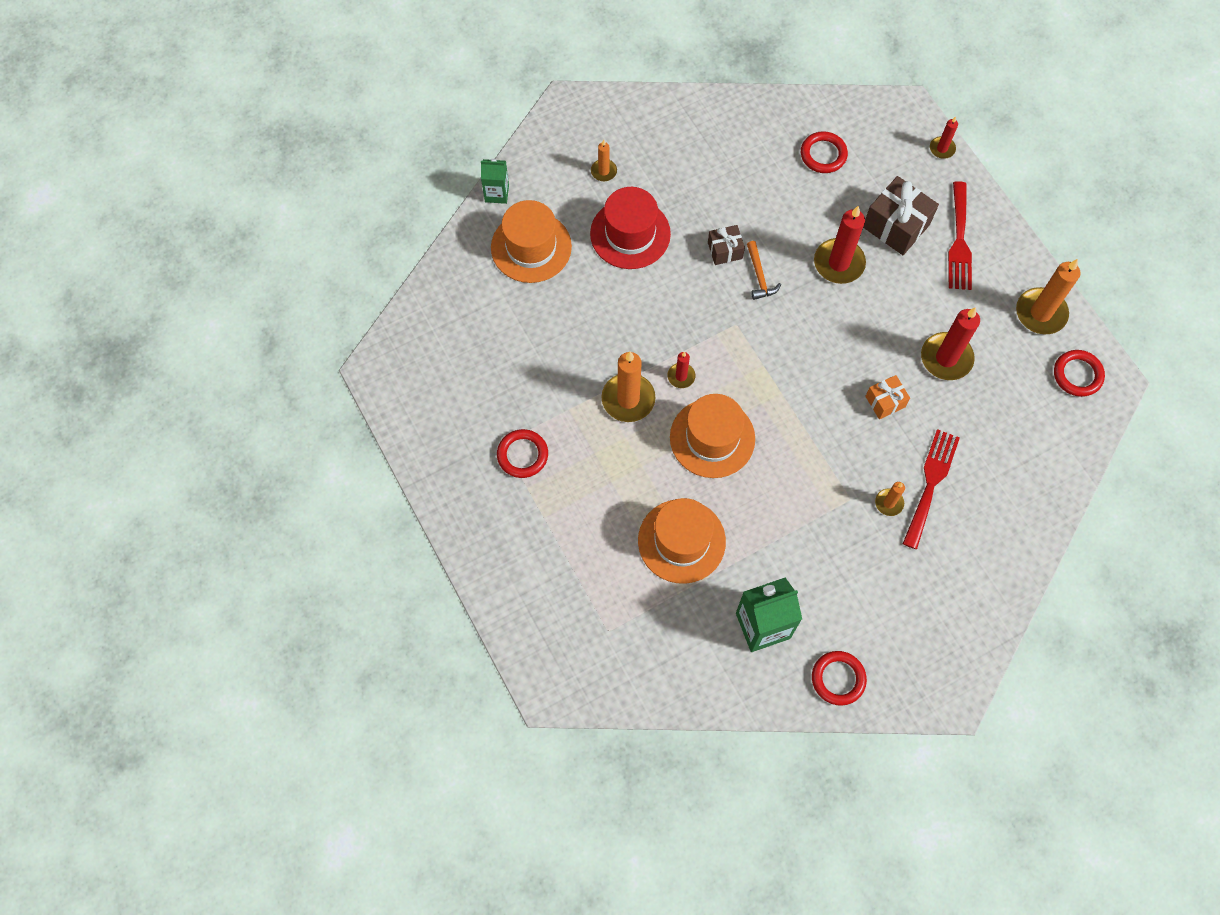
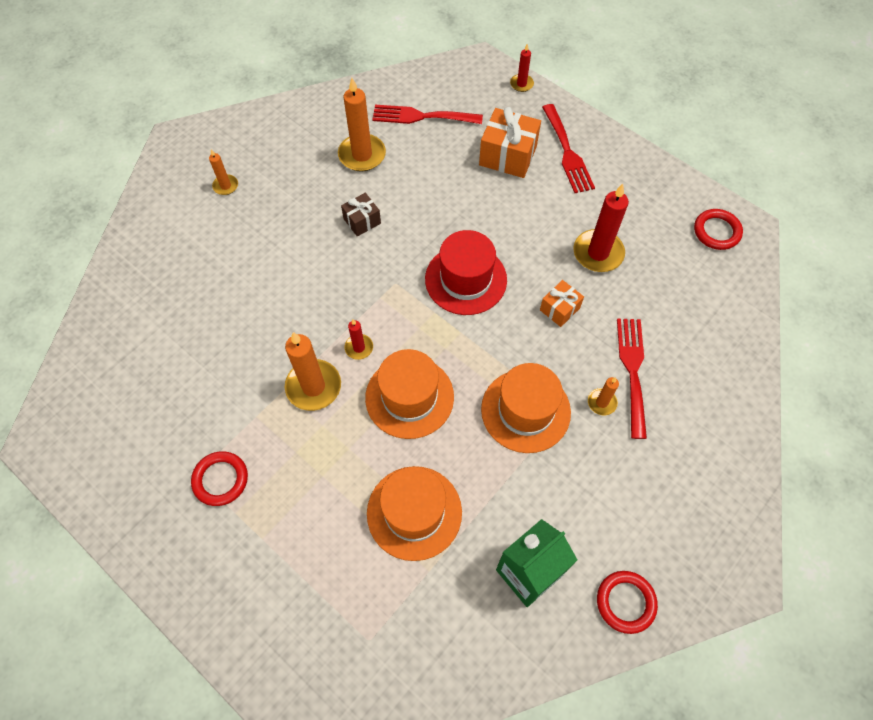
camera: 20 degrees left, 5 degrees down
(497, 193) = (126, 234): green carton -> none
(531, 247) = (174, 273): orange hat -> orange hat (525, 410)
(630, 234) = (267, 233): red hat -> red hat (465, 279)
(759, 276) = (402, 234): orange hammer -> none
(823, 154) = (422, 116): red ring -> red fork
(839, 263) = (470, 201): red candle -> none
(896, 226) = (508, 156): brown gift -> orange gift
(1040, 313) = (662, 190): orange candle -> orange candle (362, 155)

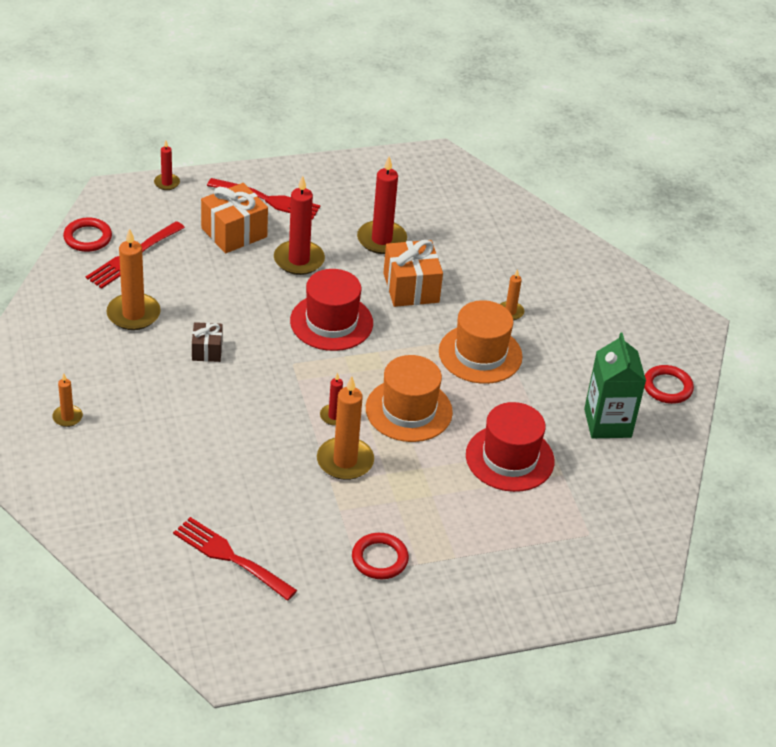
camera: 60 degrees left, 20 degrees down
(414, 512) = (509, 458): orange hat -> red hat
(517, 214) = (299, 260): none -> red candle
(559, 309) = (411, 288): orange gift -> orange gift, size x1.74
(632, 370) = (499, 282): red fork -> red fork (230, 557)
(716, 231) = (425, 172): red ring -> red ring (87, 238)

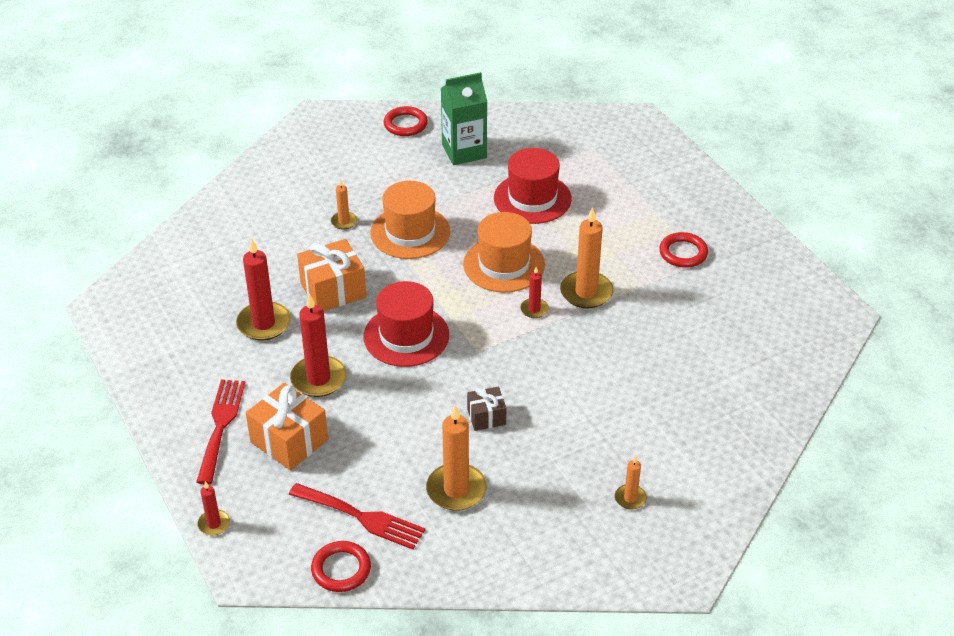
camera: 100 degrees left, 0 degrees up
(230, 557) = (733, 340): red fork -> none

